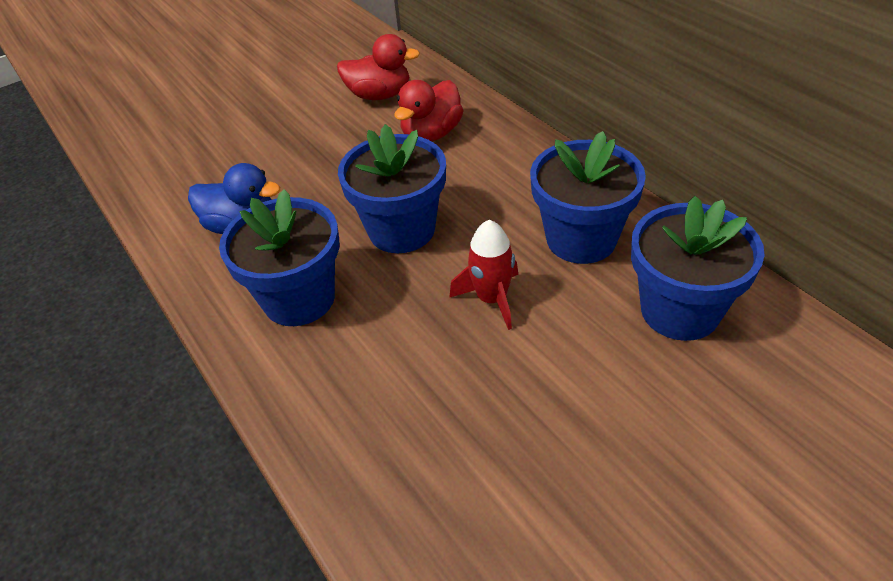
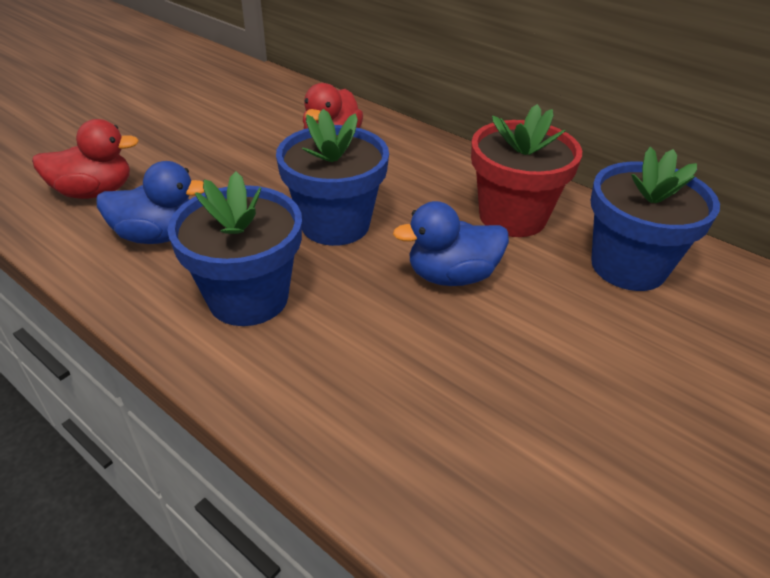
camera: 20 degrees left, 5 degrees down
(379, 95) = (266, 112): red duck -> red duck (95, 192)
(491, 299) = (451, 276): red rocket -> blue duck
(581, 239) = (512, 217): blue flower pot -> red flower pot

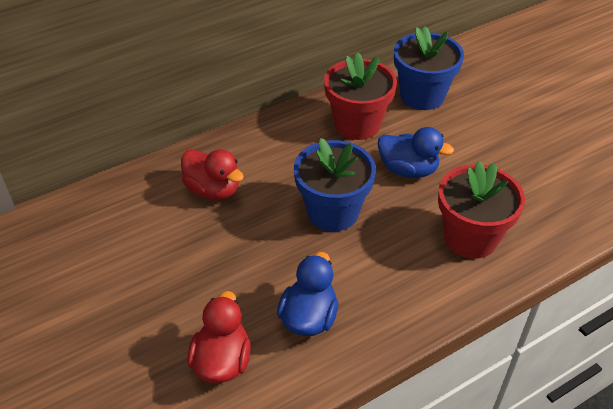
camera: 70 degrees left, 5 degrees up
(248, 298) = (401, 272): blue flower pot -> none
(340, 361) = (470, 238): none -> red flower pot
(451, 276) = (408, 170): blue duck -> blue duck turned 75 degrees counterclockwise

